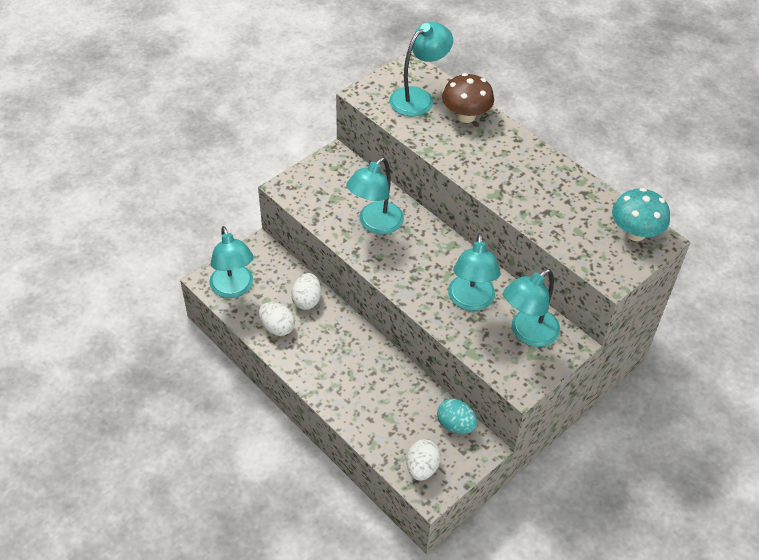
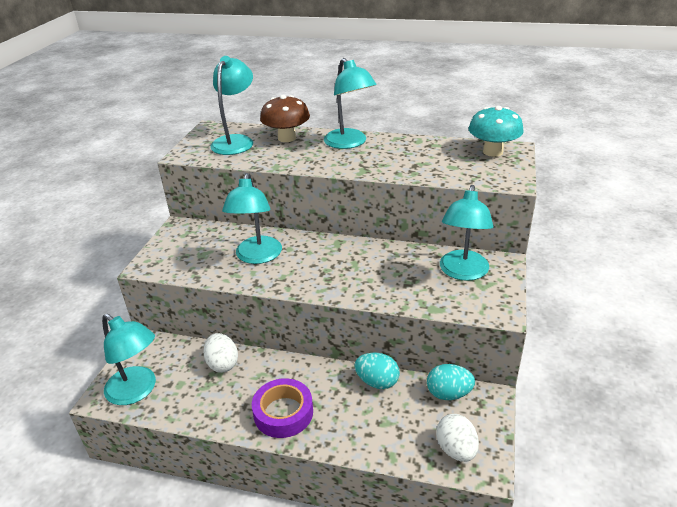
camera: 30 degrees left, 15 degrees down
(277, 327) = (209, 402): white egg -> none
(322, 367) = (283, 413): none -> purple tape
(409, 383) = (377, 382): none -> turquoise egg
(471, 301) = (393, 272): turquoise lamp -> turquoise lamp (349, 143)

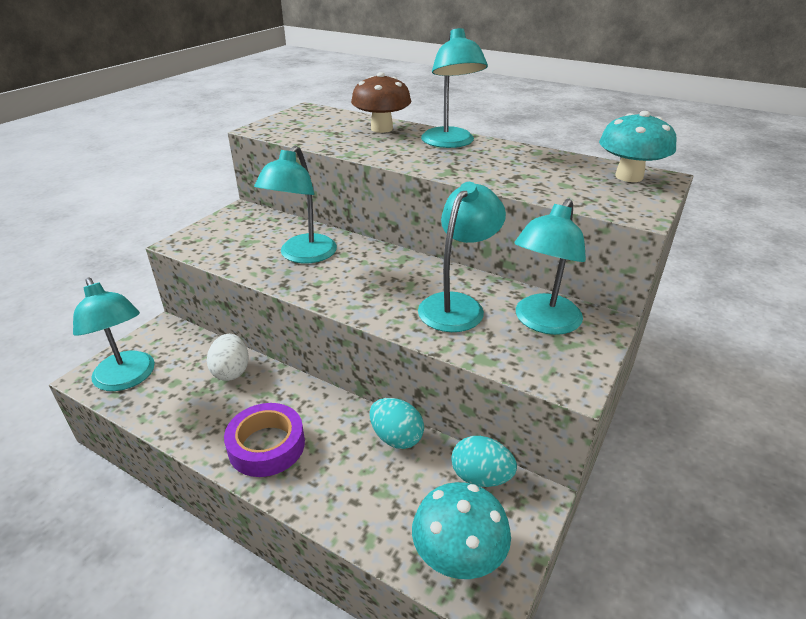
camera: 15 degrees right, 0 degrees up
(236, 141) = (324, 124): turquoise lamp -> turquoise lamp (457, 305)
(456, 449) = (458, 556): white egg -> turquoise mushroom

